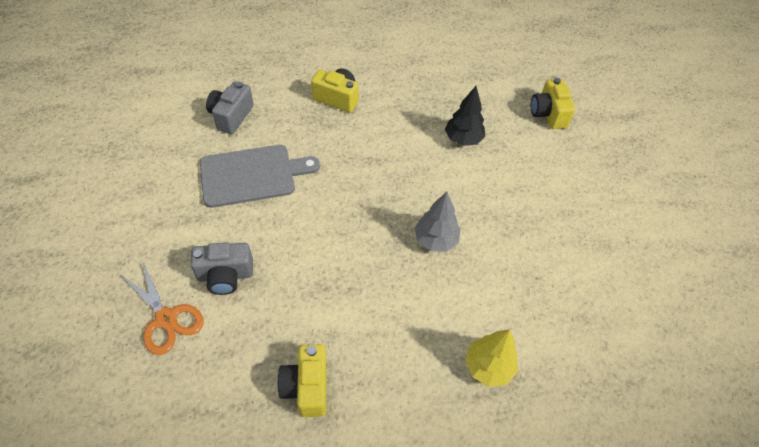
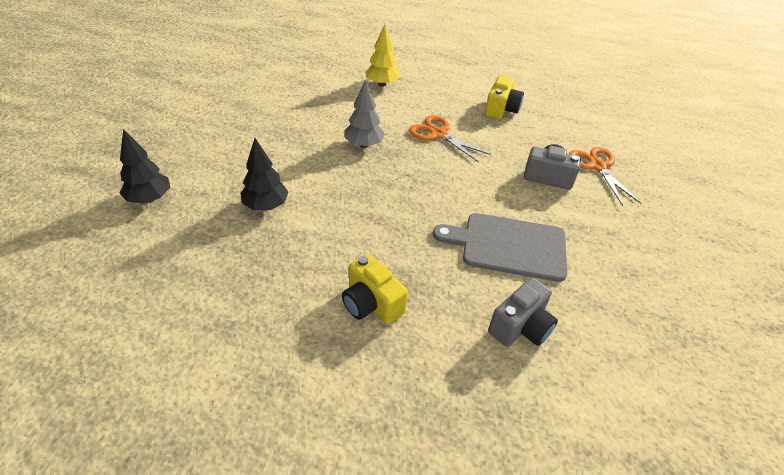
camera: 155 degrees left, 10 degrees down
(368, 293) = (438, 134): none -> orange scissors
(548, 114) = (149, 199): yellow camera -> black tree

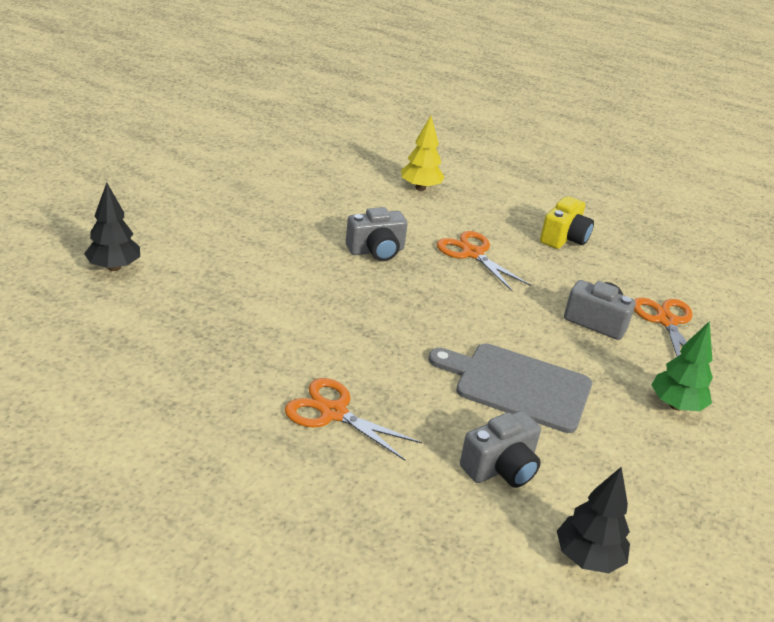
camera: 10 degrees right, 10 degrees down
(266, 206) = (242, 296): black tree -> black tree (588, 558)
(364, 145) = (376, 251): grey tree -> grey camera
(371, 304) = (333, 413): yellow camera -> orange scissors
(630, 239) = (676, 405): none -> green tree

